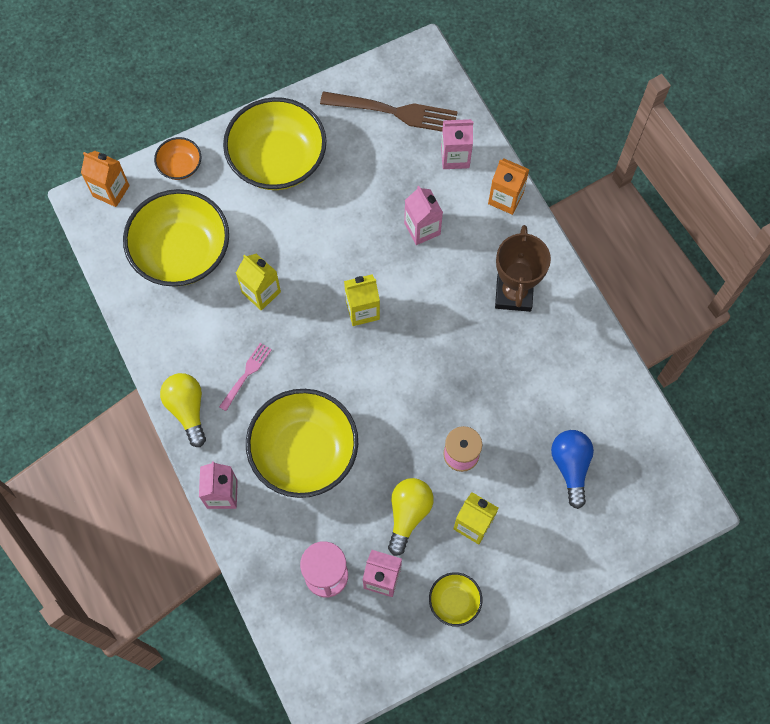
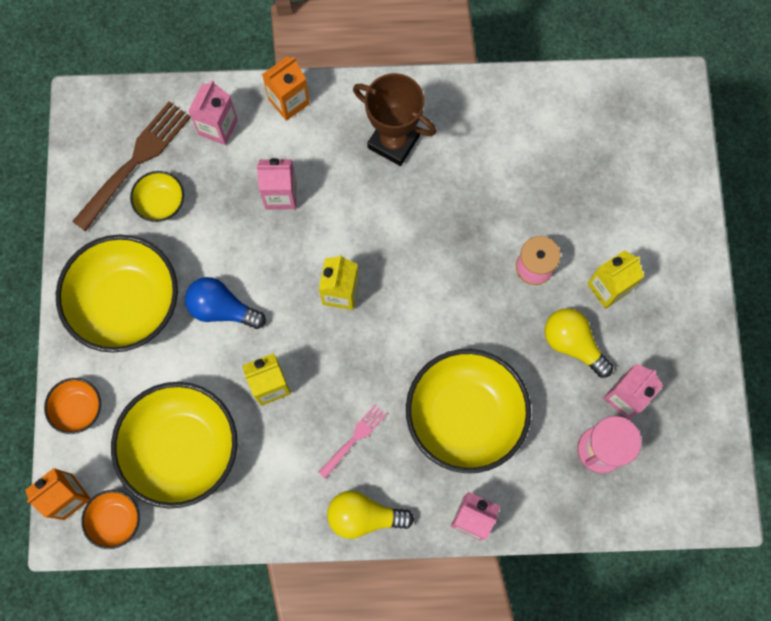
camera: 65 degrees left, 5 degrees up
(107, 231) = (115, 520): none -> orange bowl
(246, 374) = (354, 439): pink fork -> pink fork turned 75 degrees clockwise
(454, 601) = (675, 340): yellow bowl -> yellow bowl (161, 202)
(570, 466) = (591, 174): blue light bulb -> blue light bulb (222, 309)

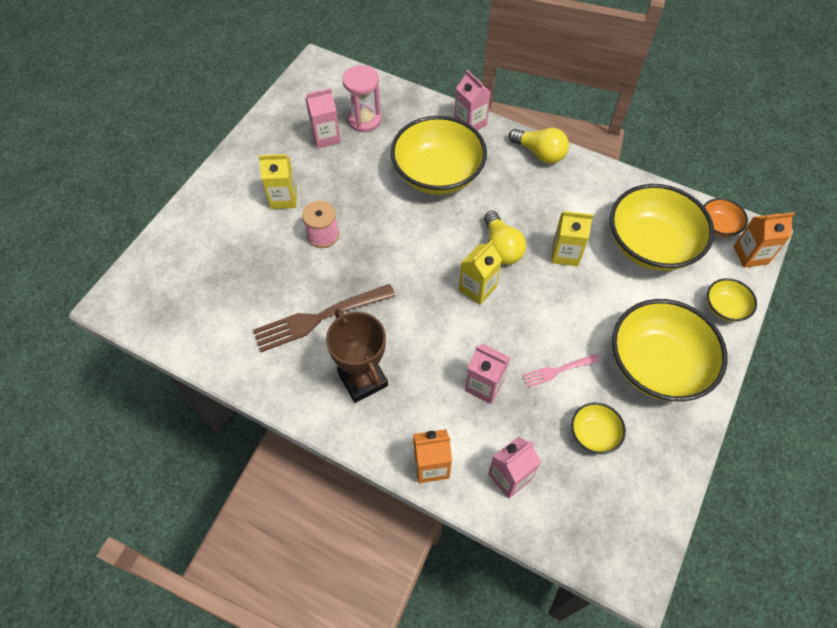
camera: 150 degrees left, 15 degrees down
(78, 408) = (725, 308): orange bowl -> yellow bowl
(135, 162) = (603, 485): brown fork -> brown fork (319, 318)
(222, 309) = (578, 322): blue light bulb -> none
(354, 439) = (522, 195): pink fork -> pink fork (558, 370)
(572, 344) = (335, 179): yellow light bulb -> yellow light bulb (501, 248)

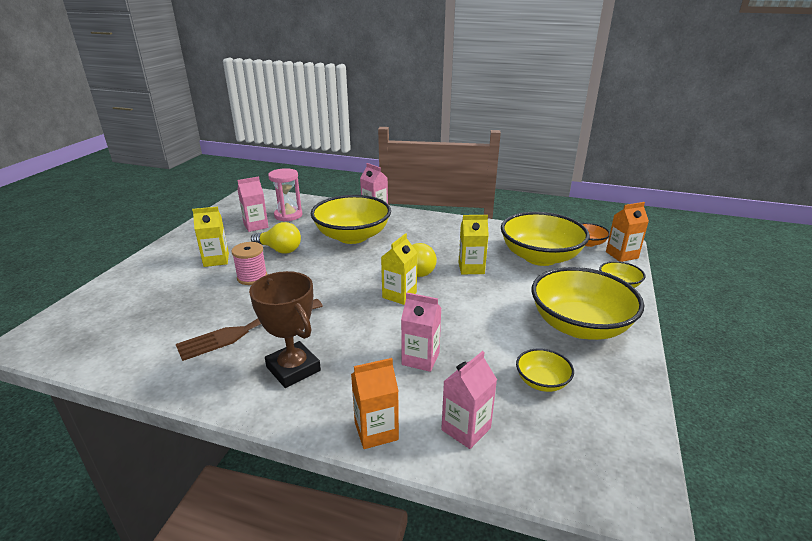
camera: 10 degrees left, 30 degrees down
(540, 153) = (433, 220): yellow light bulb -> yellow light bulb (279, 249)
(558, 370) = (489, 340): pink fork -> none

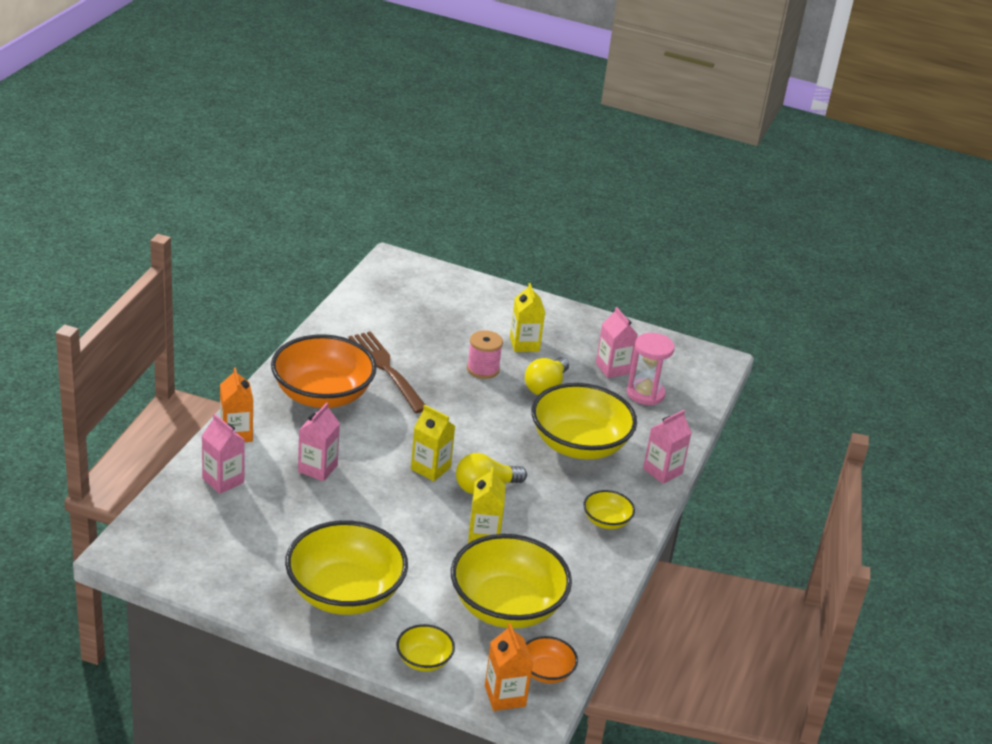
camera: 90 degrees right, 5 degrees up
(293, 369) = (322, 395): brown trophy -> orange bowl
(542, 382) = (265, 538): yellow bowl -> yellow bowl (606, 521)

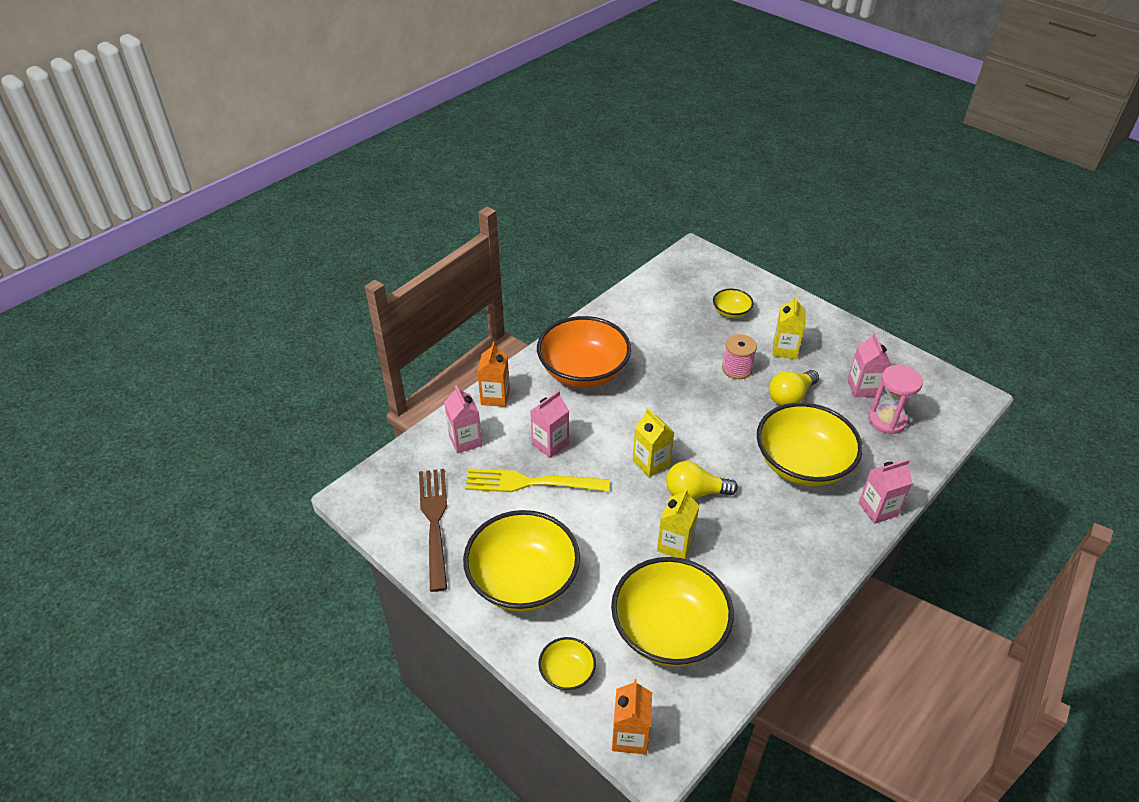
camera: 25 degrees right, 10 degrees up
(313, 507) = (530, 483): none -> yellow fork
(386, 369) = (649, 355): brown fork -> brown fork (434, 522)
(546, 672) = (681, 717): orange bowl -> none
(606, 521) = (802, 554): yellow bowl -> yellow bowl (731, 312)

